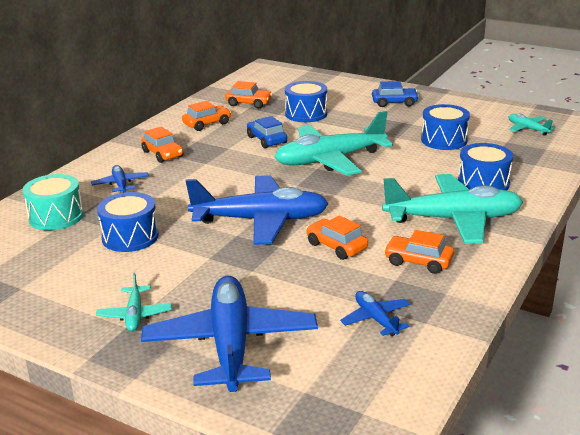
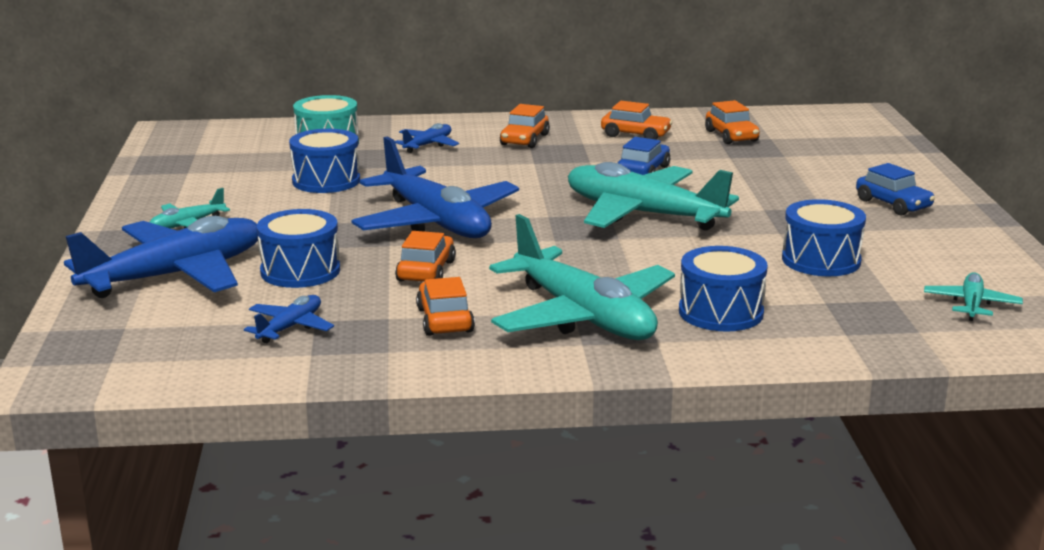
camera: 55 degrees right, 5 degrees down
(306, 114) = (756, 169): blue drum -> blue drum (300, 271)

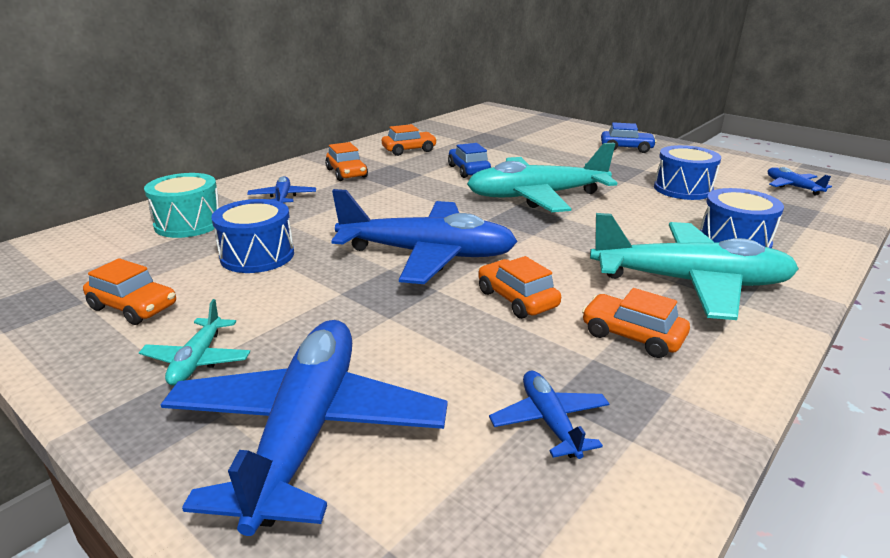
camera: 45 degrees left, 5 degrees up
(300, 271) = (422, 352): blue drum -> none
(731, 136) = (462, 136): orange car -> orange car (133, 307)
(971, 305) = (792, 187): turquoise plane -> blue plane

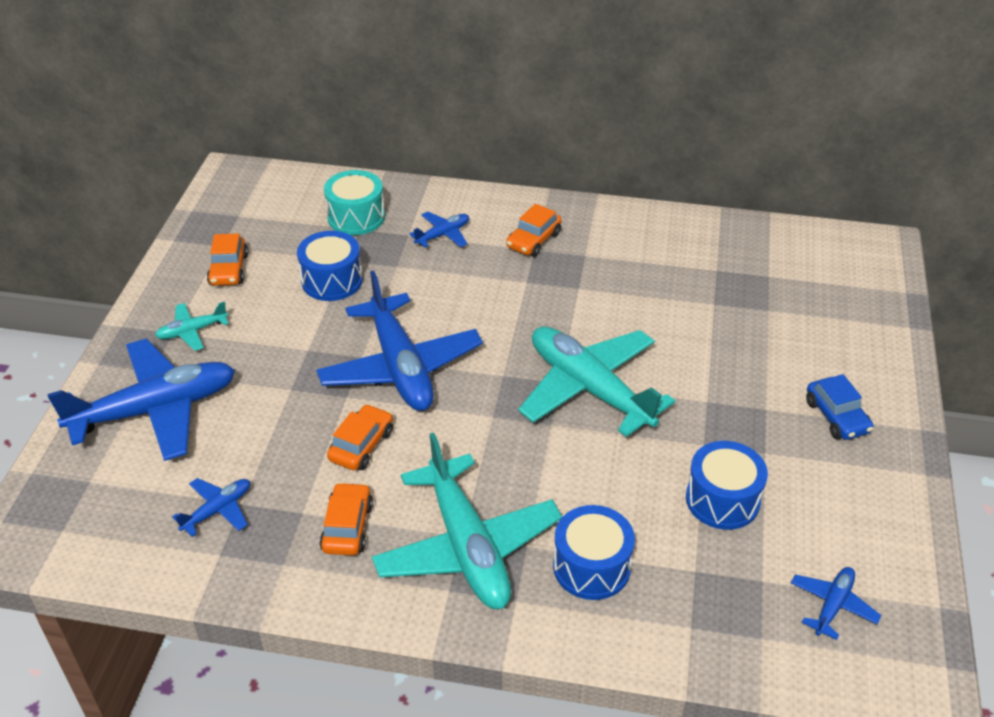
camera: 60 degrees right, 15 degrees up
(409, 150) = (640, 249): orange car -> none
(468, 170) = (620, 315): blue car -> none

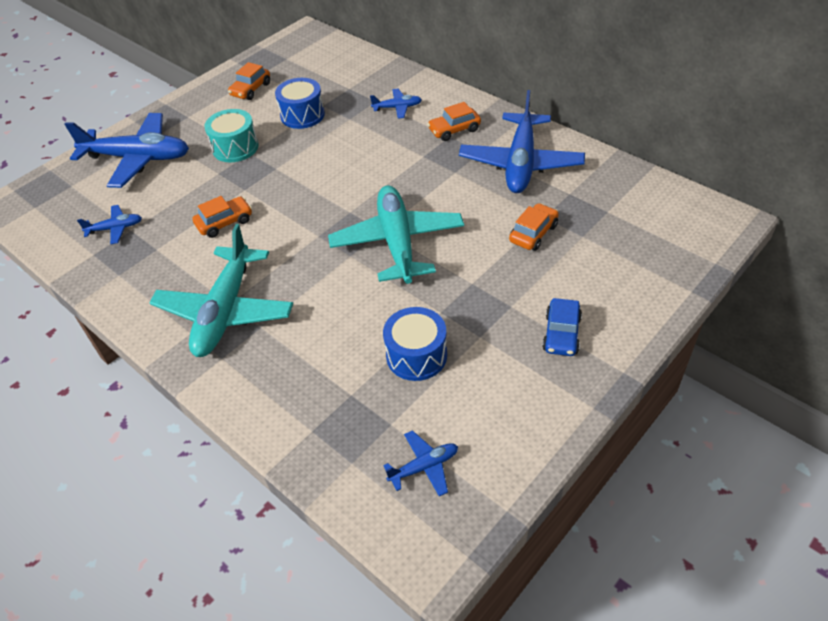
camera: 35 degrees right, 5 degrees up
(192, 331) = (198, 119): turquoise plane -> none
(347, 527) = (171, 268): orange car -> orange car (533, 233)
(356, 217) = (354, 80): turquoise drum -> turquoise drum (235, 147)
(400, 367) = (292, 183): blue plane -> blue plane (520, 163)
(591, 567) = (287, 359): blue drum -> none

